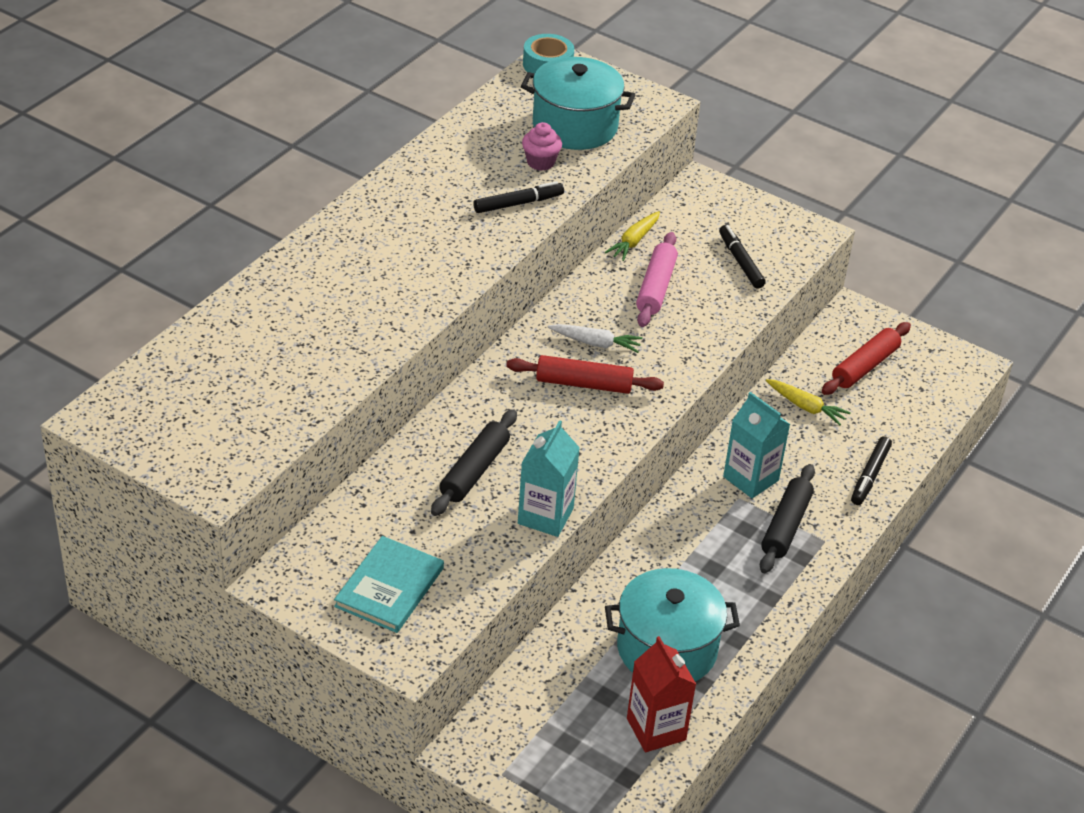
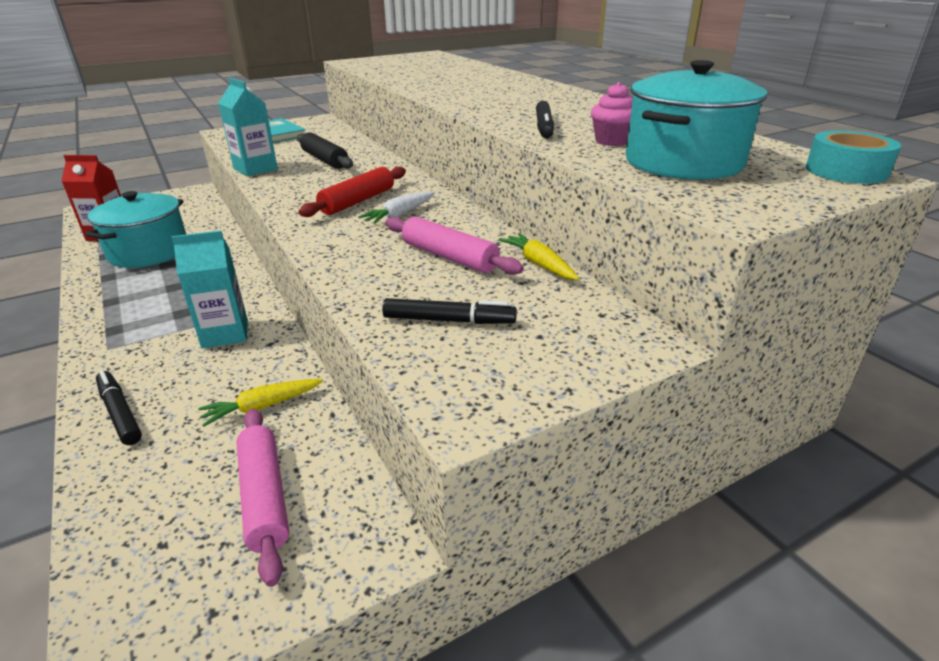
camera: 120 degrees right, 10 degrees down
(786, 526) = (153, 333): black rolling pin -> none
(864, 366) = (264, 497): red rolling pin -> pink rolling pin

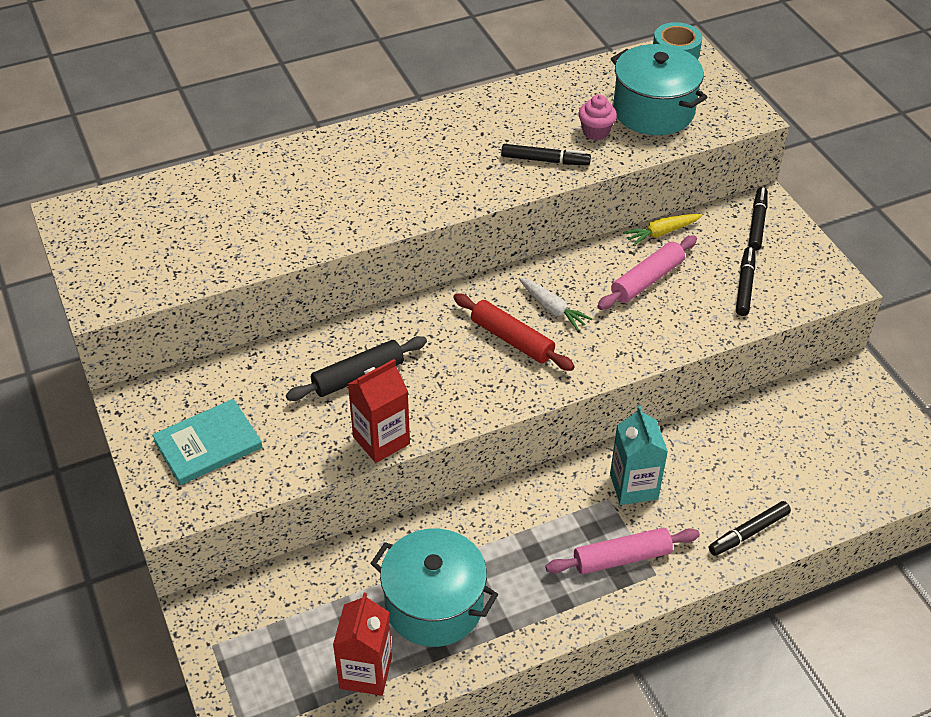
camera: 85 degrees left, 15 degrees up
(255, 169) = (381, 440): turquoise carton -> red carton
(262, 407) = (738, 443): yellow carrot -> none
(264, 497) = (826, 429): pink rolling pin -> pink rolling pin (621, 558)
(593, 332) = (757, 223): none -> black marker

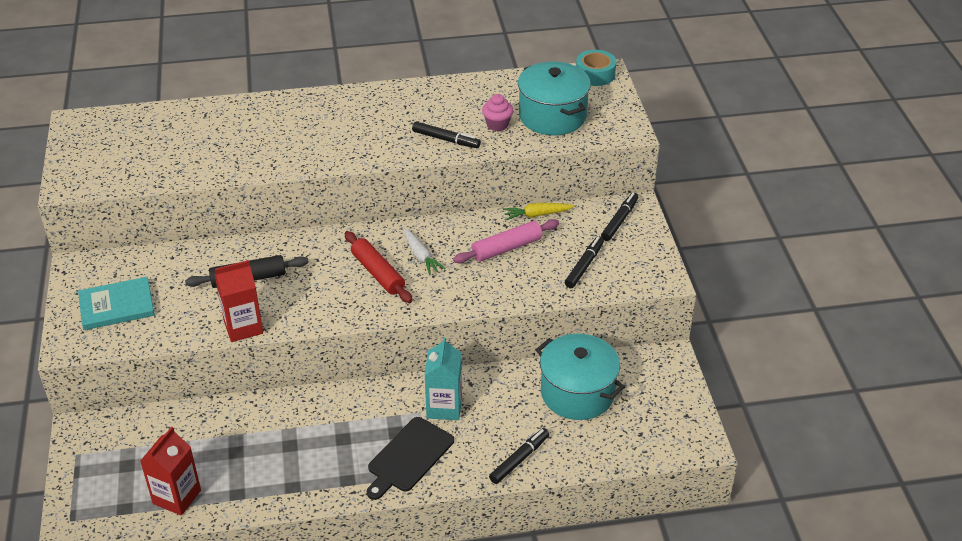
camera: 15 degrees right, 5 degrees down
(434, 605) = (249, 461): turquoise pot -> turquoise pot (577, 393)
(621, 558) = (409, 457): pink rolling pin -> black cutting board
(748, 533) = (519, 459): black marker -> black marker turned 150 degrees clockwise

